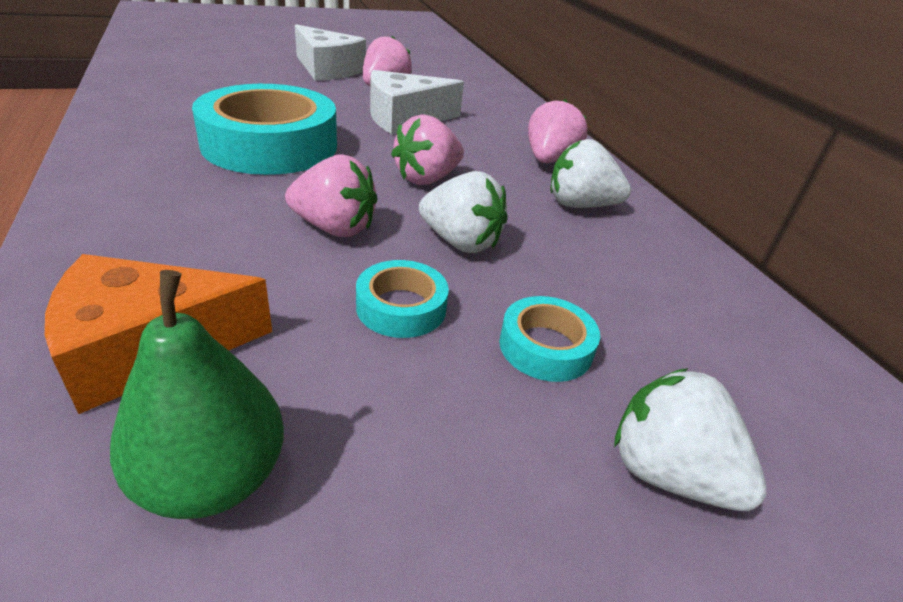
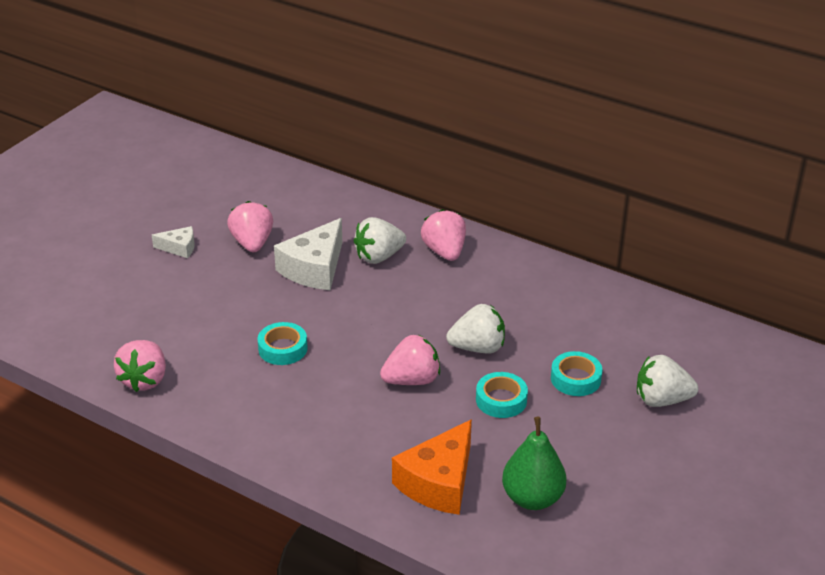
camera: 35 degrees left, 0 degrees up
(270, 145) = (283, 349): turquoise tape -> turquoise tape, size x0.47
(327, 69) = (179, 248): white cheese -> white cheese, size x0.52
(427, 179) = (404, 315): pink strawberry -> pink strawberry (144, 380)
(580, 205) = (501, 281): white strawberry -> white strawberry (379, 257)

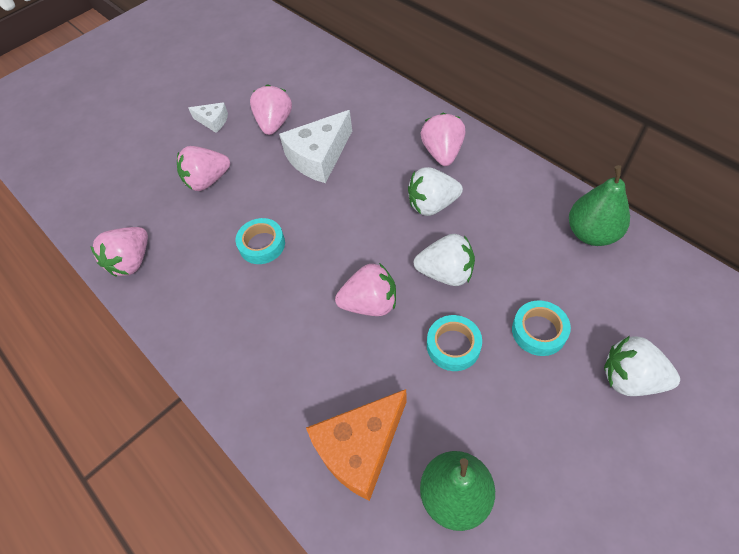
camera: 20 degrees right, 20 degrees up
(198, 302) = (207, 181): none -> pink strawberry
(379, 257) = (380, 151): white strawberry -> white strawberry (432, 205)
(606, 301) = (591, 233): none -> green pear

